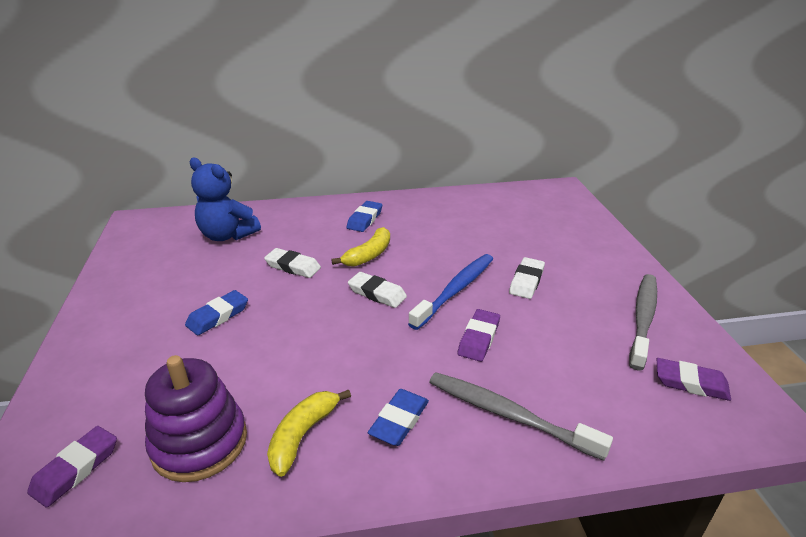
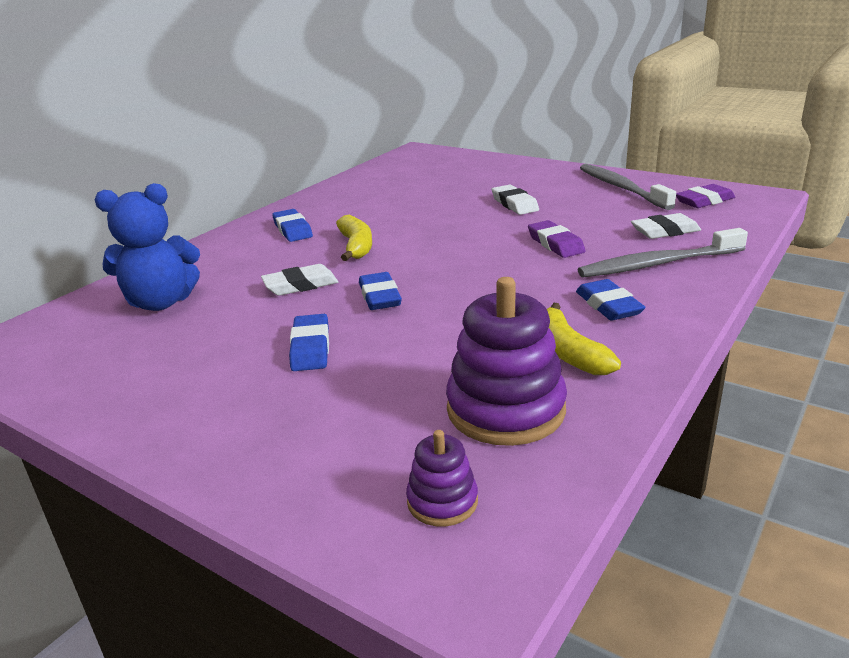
camera: 45 degrees left, 5 degrees down
(76, 469) = (442, 501): purple eraser -> purple stacking toy
(307, 304) = (380, 296): none -> blue eraser
(377, 293) = (423, 261): white eraser -> white eraser (665, 231)
(455, 290) = (478, 231): blue toothbrush -> none

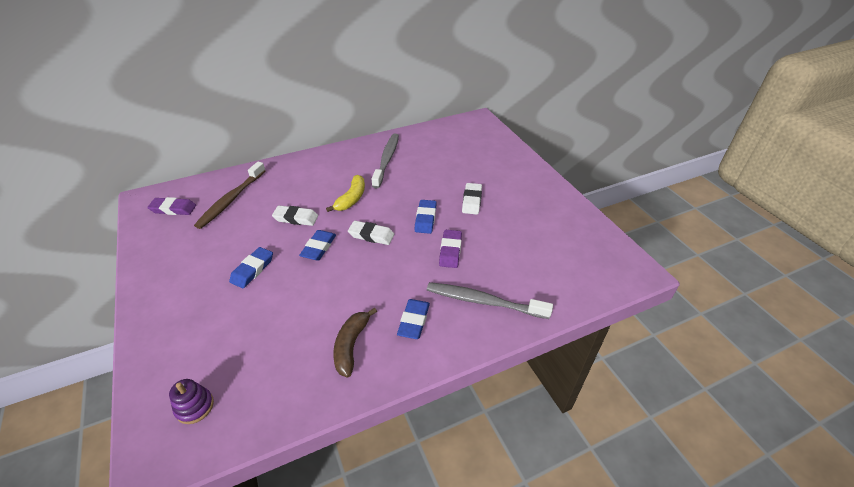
camera: 30 degrees right, 15 degrees up
(161, 302) = (231, 199): blue teddy bear -> brown toothbrush
(292, 230) = (338, 168): blue eraser -> blue eraser (425, 219)
(506, 409) = (279, 367): purple stacking toy -> none
(568, 352) = (351, 345): yellow banana -> brown banana
(621, 188) = (554, 216): grey toothbrush -> grey toothbrush (386, 160)
(665, 231) = (526, 273): white eraser -> white eraser (371, 235)
(704, 201) = (590, 256): purple eraser -> purple eraser (173, 209)

